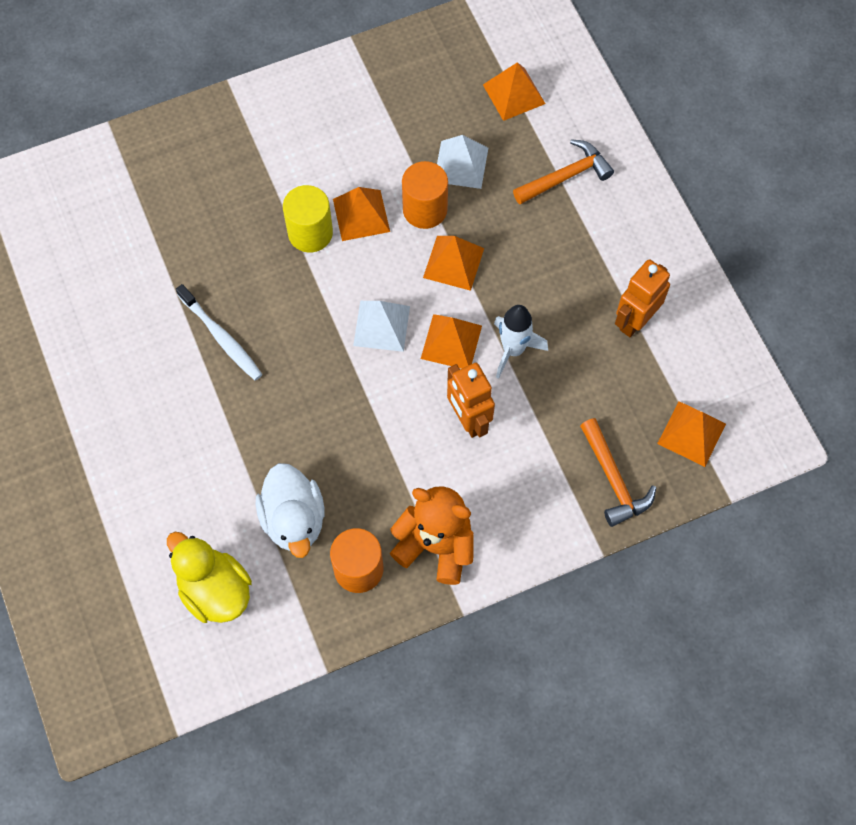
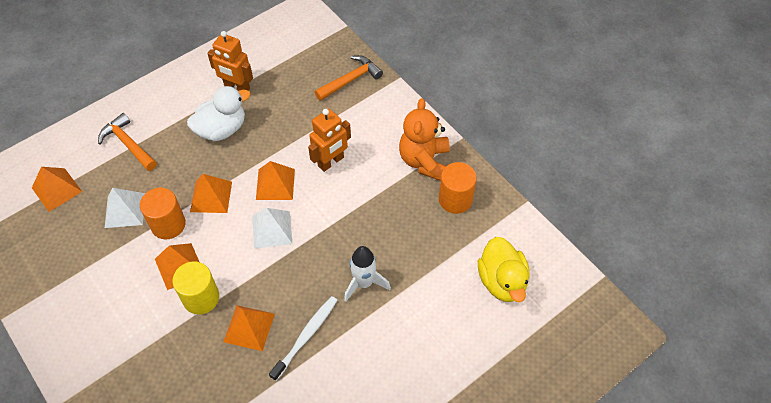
camera: 105 degrees left, 10 degrees down
(215, 590) = (502, 281): yellow duck -> yellow duck turned 45 degrees counterclockwise
(294, 519) = (435, 246): white duck -> white duck (222, 129)
(513, 350) = (273, 147): white rocket -> white rocket (364, 283)
(691, 433) = (309, 48): orange pyramid -> orange pyramid (249, 327)

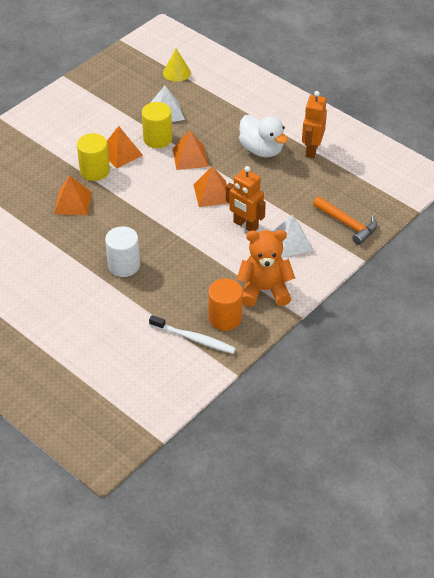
camera: 80 degrees right, 10 degrees down
(56, 189) = (176, 72): orange pyramid -> yellow cone
(128, 144) = (230, 99): orange hammer -> none
(168, 224) = (157, 139): orange cylinder -> yellow cylinder
(272, 229) = (165, 199): white pyramid -> white pyramid (290, 242)
(306, 336) = (69, 237): white toothbrush -> white toothbrush (194, 339)
(364, 283) = (124, 265): white rocket -> white cylinder
(502, 281) = (142, 360): yellow duck -> none

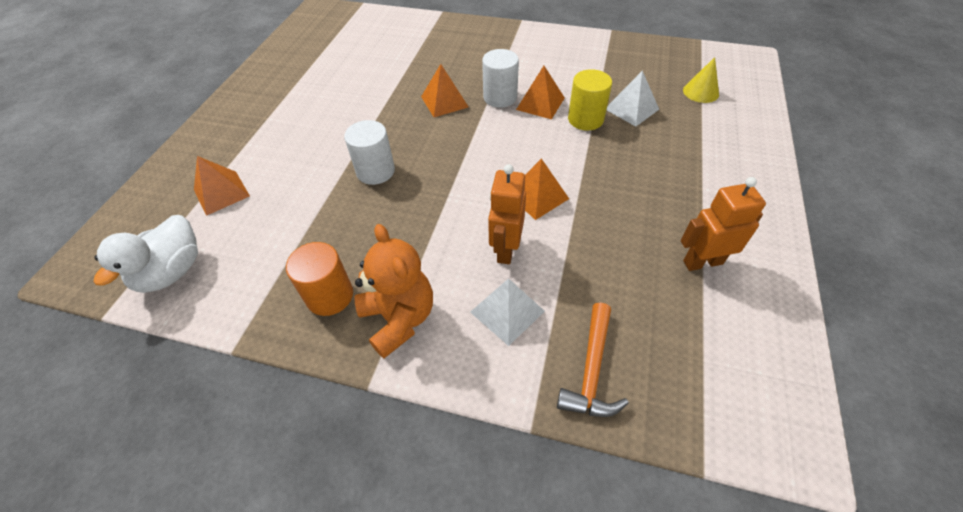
camera: 65 degrees right, 5 degrees up
(94, 171) = (500, 97): yellow cylinder -> white cylinder
(190, 157) = (580, 154): orange pyramid -> orange pyramid (221, 193)
(194, 339) = (282, 279): white toothbrush -> none
(261, 150) = (652, 210): white duck -> white duck (172, 272)

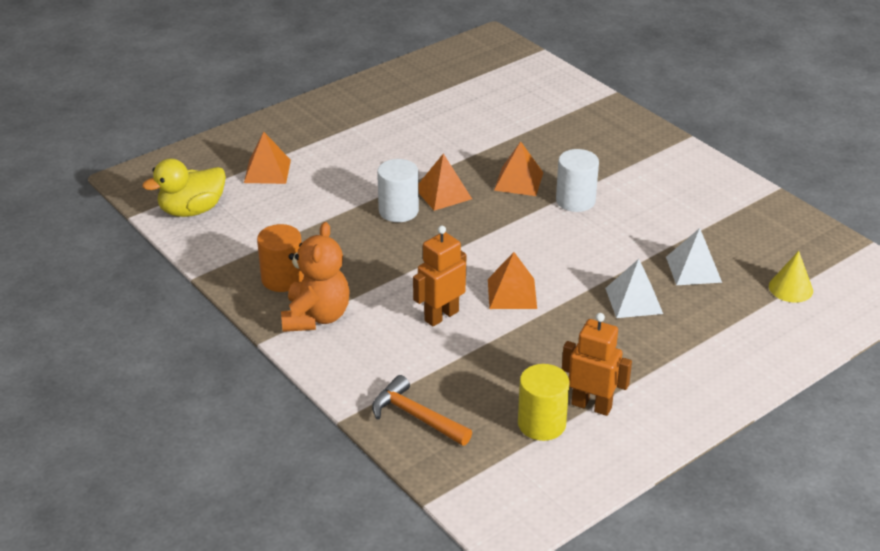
camera: 35 degrees right, 15 degrees down
(172, 272) = (192, 210): white duck -> yellow duck
(507, 311) = (397, 353): white pyramid -> white pyramid (634, 300)
(540, 103) = (608, 223): orange pyramid -> orange pyramid (443, 193)
(585, 119) = (634, 256): yellow cylinder -> yellow cylinder (541, 424)
(591, 370) = (416, 416): orange hammer -> orange hammer turned 75 degrees clockwise

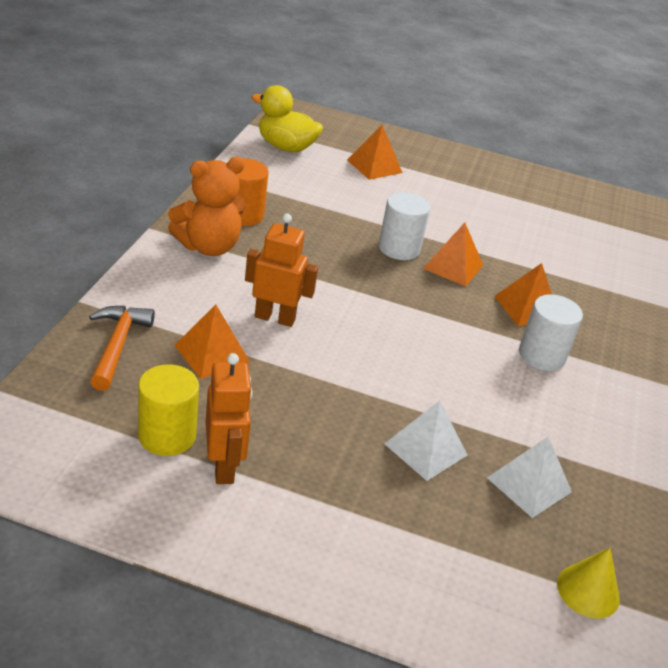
camera: 50 degrees right, 0 degrees up
(512, 293) = (350, 354): orange pyramid -> orange pyramid (212, 353)

